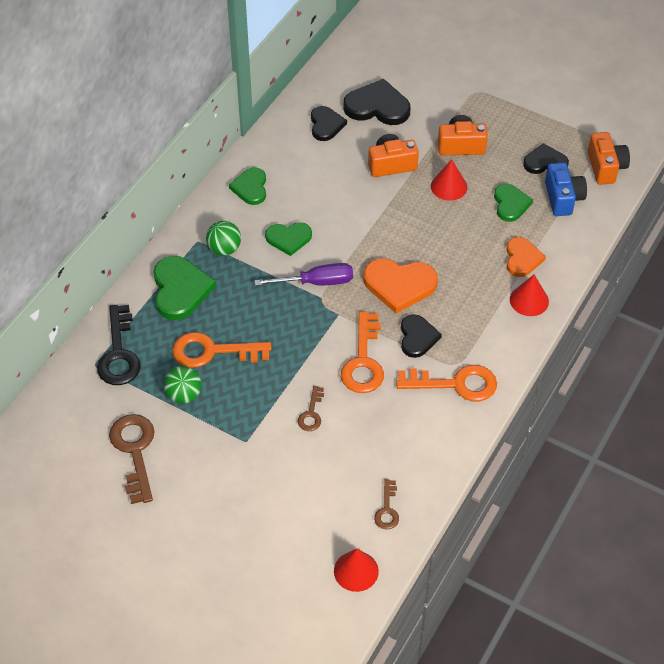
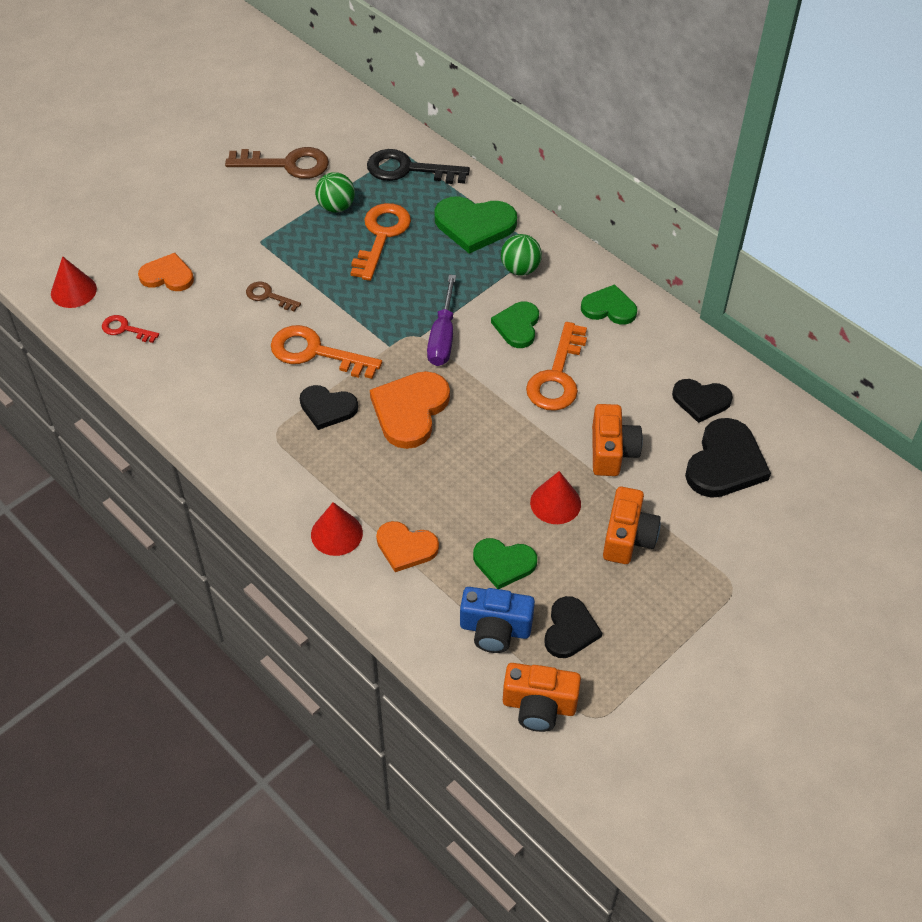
camera: 105 degrees right, 0 degrees up
(312, 500) = (167, 275): none -> orange heart
(387, 509) = (125, 329): brown key -> red key
(455, 384) = (248, 425): orange key -> orange key (557, 376)

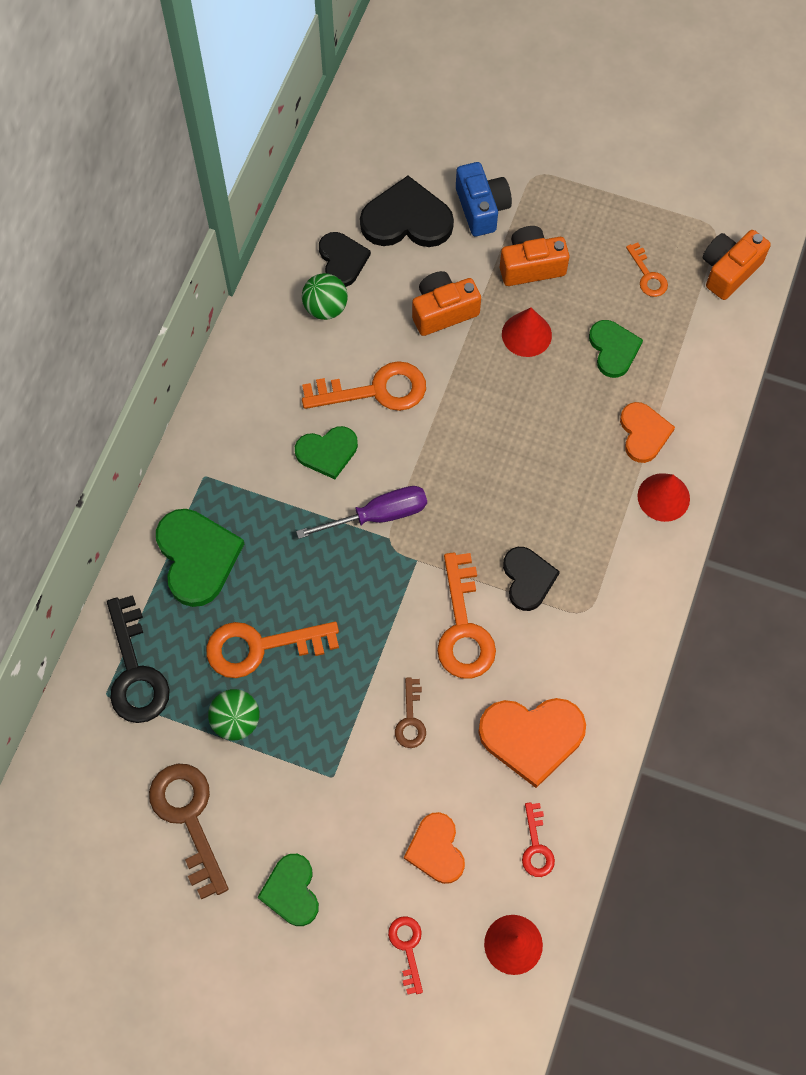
camera: 115 degrees left, 15 degrees up
(117, 238) = (407, 948): none -> red key
(410, 410) = (489, 502): orange heart -> orange heart (532, 737)
(495, 629) = (681, 329): blue camera -> blue camera (481, 208)
(520, 269) = (243, 483): green ball -> green ball (325, 308)
(539, 706) = (729, 271): orange camera -> orange camera turned 120 degrees counterclockwise
(570, 630) = (647, 275): black heart -> orange key
(609, 308) = (259, 379): green heart -> green heart (291, 891)

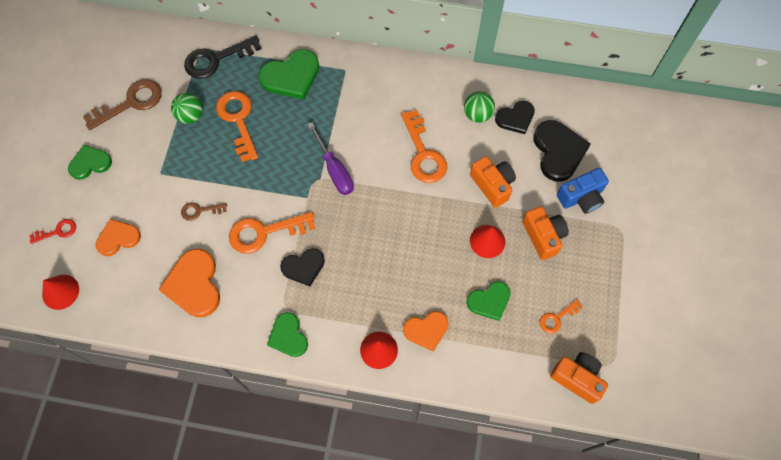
camera: 80 degrees right, 0 degrees up
(327, 452) = (373, 133): green heart -> green heart (288, 336)
(536, 846) = (122, 297): red key -> none

